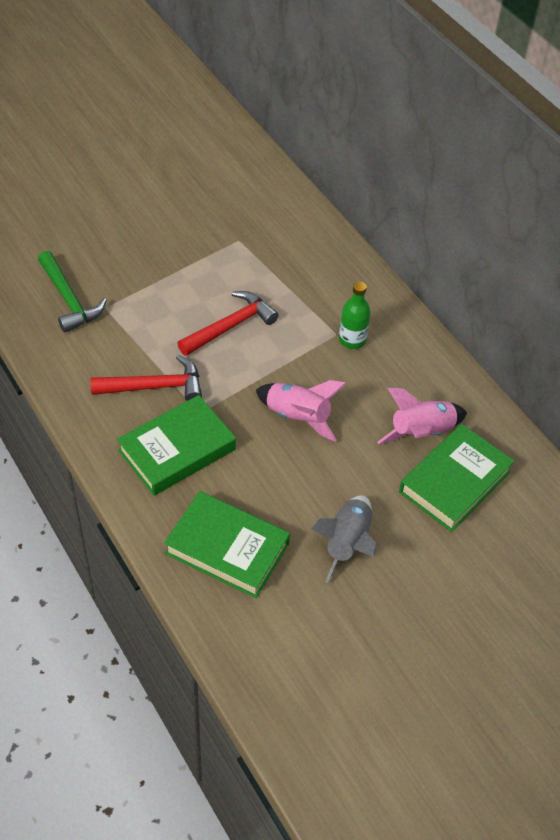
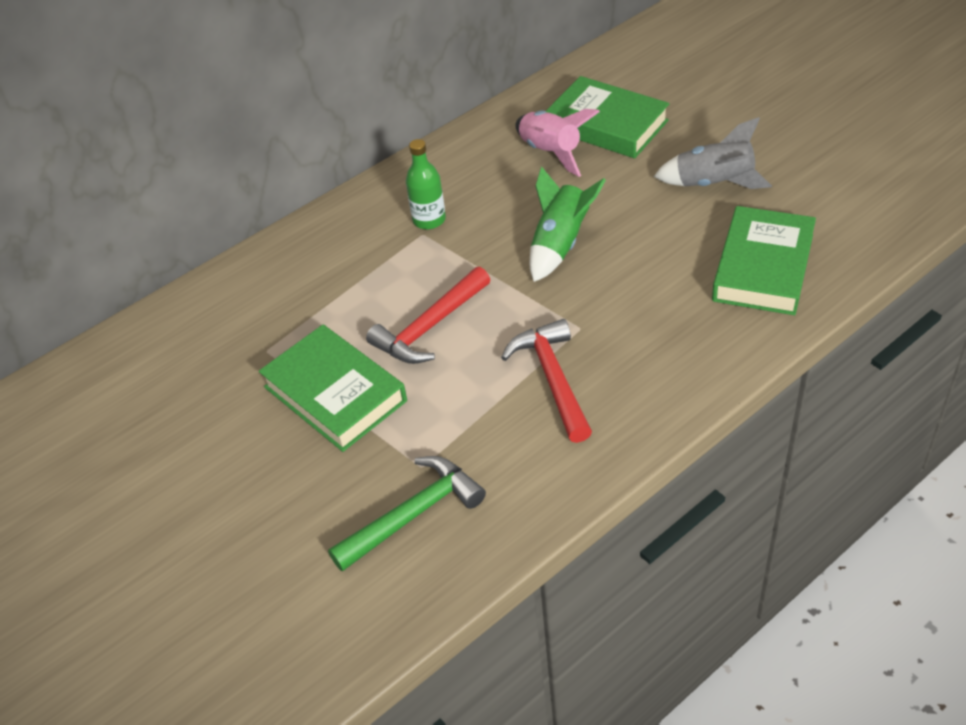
camera: 90 degrees left, 5 degrees down
(177, 450) = (646, 336): green book -> green book (335, 394)
(231, 326) = (429, 327): red hammer -> red hammer turned 90 degrees counterclockwise
(297, 417) = (560, 245): pink rocket -> green rocket

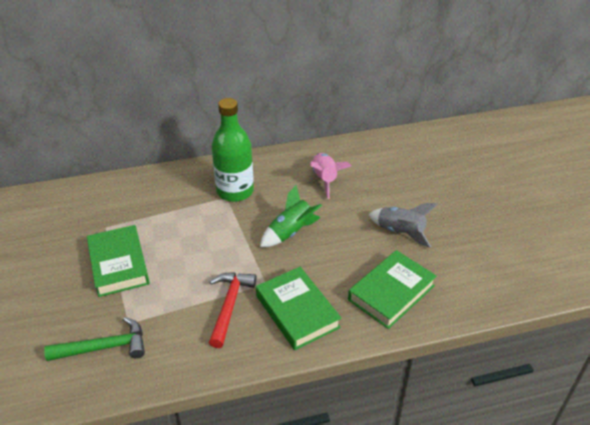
camera: 20 degrees right, 5 degrees down
(429, 220) = (235, 191): green bottle -> green bottle, size x1.88
(429, 327) = (190, 249): red hammer -> none
(606, 125) = (366, 175): green book -> green book (297, 311)

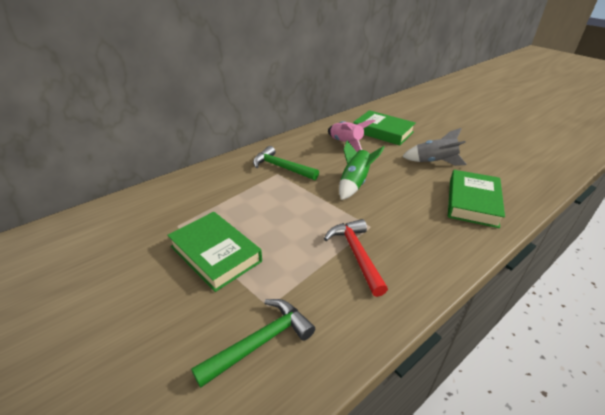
camera: 25 degrees left, 5 degrees down
(235, 191) = (281, 167): green bottle -> green hammer
(297, 311) = (418, 239): green book -> green book (382, 132)

